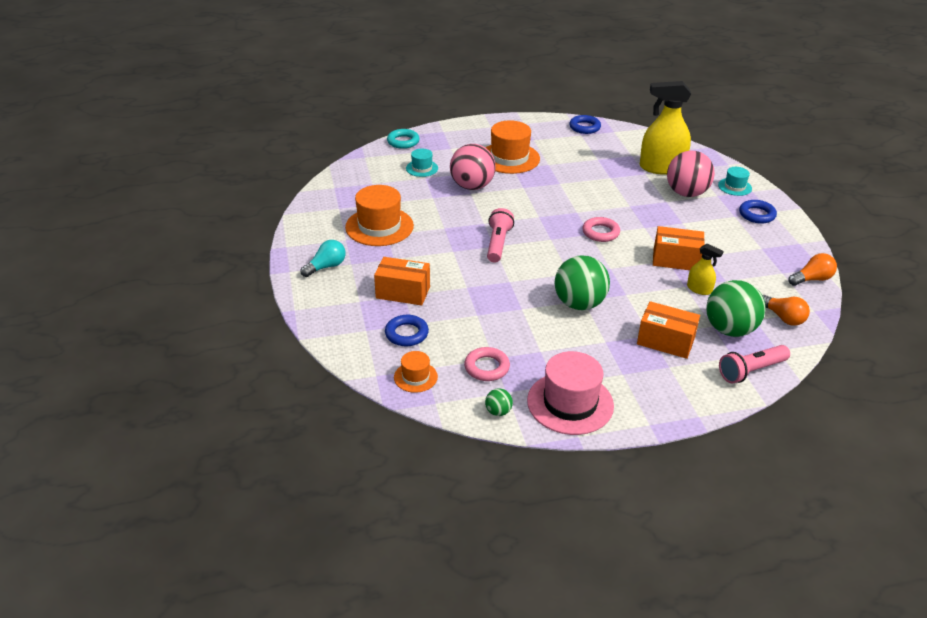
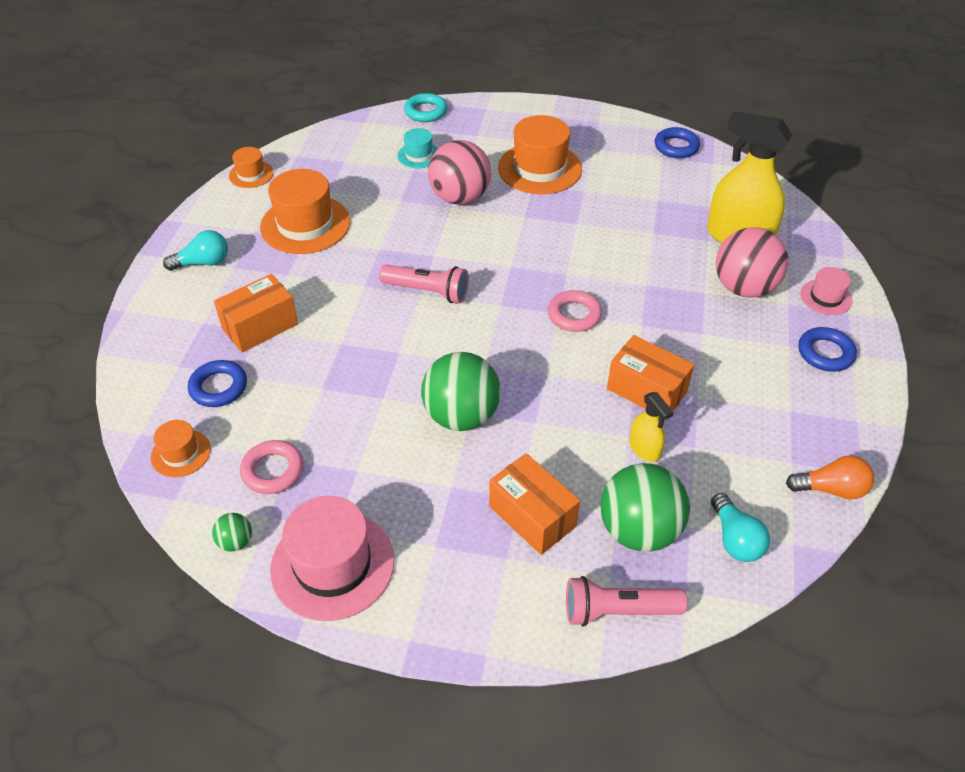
camera: 25 degrees right, 10 degrees up
(311, 206) = (251, 174): none -> orange hat
(403, 292) = (260, 326): orange box -> orange box turned 75 degrees counterclockwise
(498, 244) = (427, 291): pink flashlight -> pink flashlight turned 75 degrees clockwise
(734, 187) = (826, 297): turquoise hat -> pink hat
(783, 318) = (735, 539): orange light bulb -> turquoise light bulb

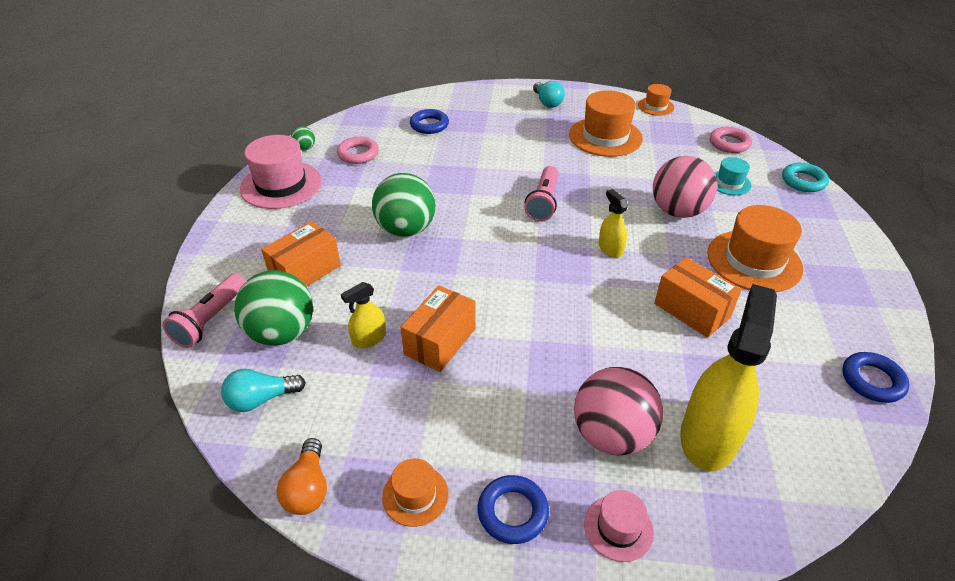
camera: 85 degrees right, 5 degrees down
(181, 453) = (374, 120): orange hat -> orange hat (415, 495)
(260, 326) = (488, 132): orange box -> orange box (692, 310)
(514, 253) = (610, 249): none -> yellow spray bottle
(574, 315) = (533, 290): pink ring -> pink ring (729, 143)
(618, 611) = (211, 319): pink flashlight -> pink flashlight turned 150 degrees counterclockwise

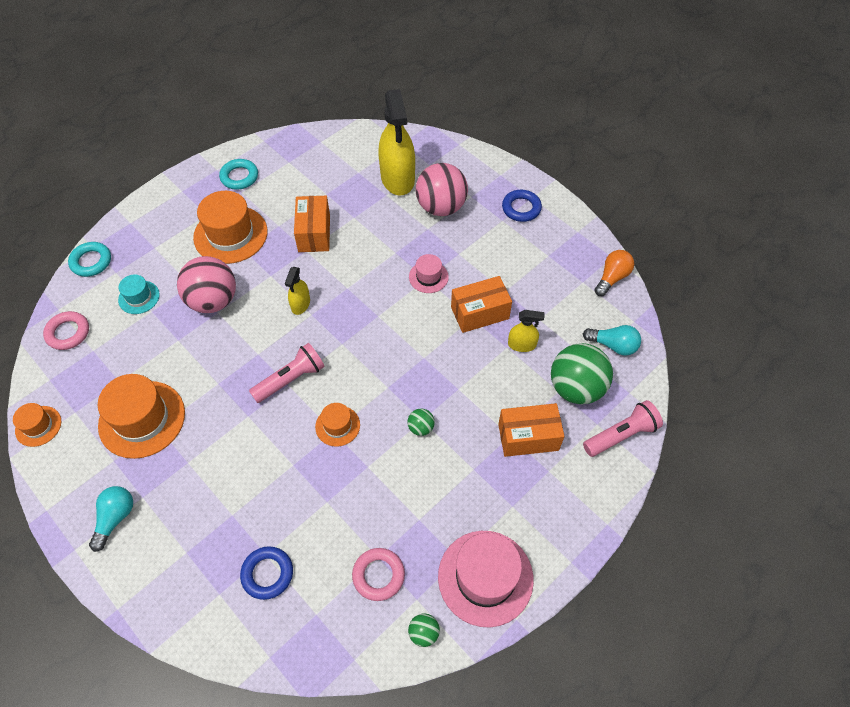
camera: 140 degrees left, 15 degrees up
(406, 229) = (421, 428): green ball -> green ball, size x0.44
(415, 495) = (560, 242): orange hat -> orange hat (337, 426)
(618, 528) = (481, 176): pink hat -> pink hat (428, 277)
(708, 437) = (397, 178): yellow spray bottle -> yellow spray bottle turned 75 degrees counterclockwise
(847, 314) = (239, 177): none -> turquoise ring
(872, 380) = (286, 148): blue ring -> none

